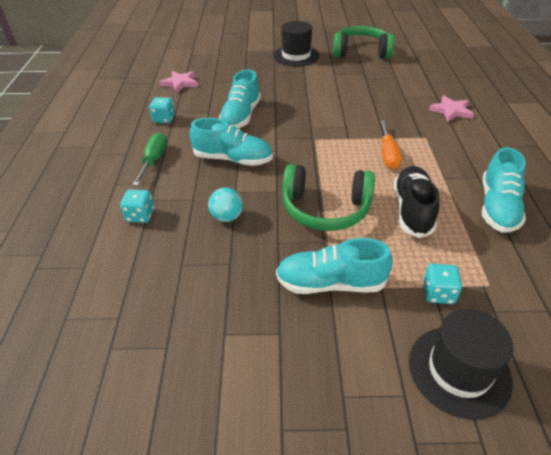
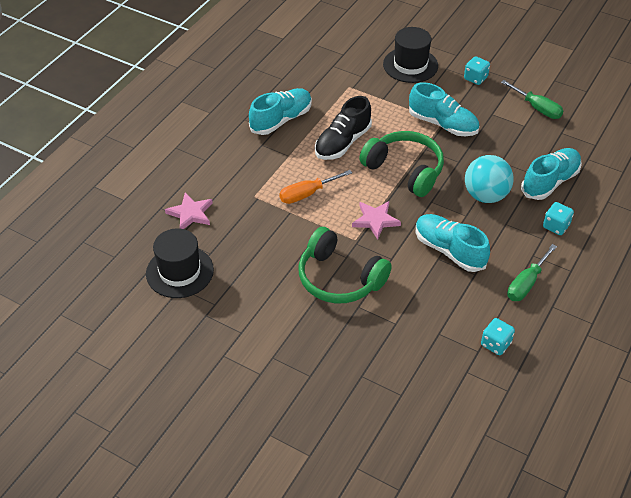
camera: 150 degrees left, 5 degrees up
(180, 83) = (448, 412): pink star -> pink star (375, 220)
(219, 379) = (537, 108): none -> green screwdriver
(227, 217) = (485, 195): turquoise ball -> turquoise ball, size x1.63
(241, 116) = (406, 307): turquoise shoe -> turquoise shoe (550, 182)
(296, 56) = (252, 400): black hat -> black hat (180, 272)
(361, 52) = (160, 362): green headphones -> green headphones (339, 278)
(388, 154) = (307, 194): orange screwdriver -> orange screwdriver turned 150 degrees counterclockwise
(438, 293) = (383, 95): turquoise dice -> turquoise dice (475, 78)

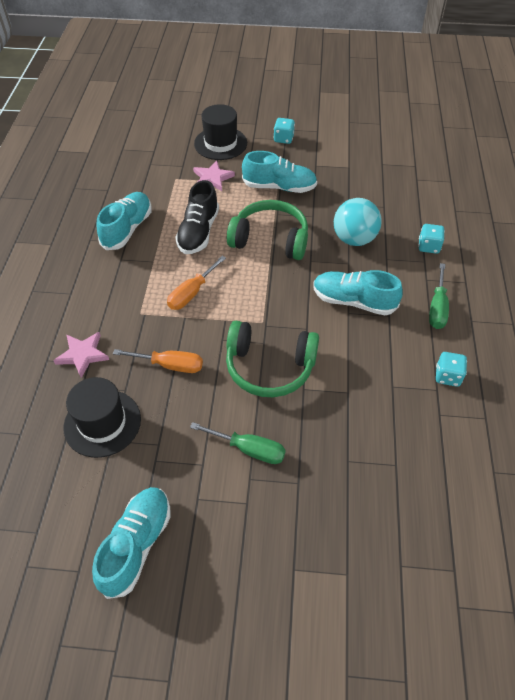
camera: 25 degrees left, 5 degrees up
(256, 247) = (169, 365): none -> orange screwdriver
(375, 220) = (271, 296): pink star -> pink star (212, 178)
(537, 108) = (349, 149): green screwdriver -> green screwdriver (248, 449)
(550, 182) = (399, 209): turquoise shoe -> turquoise shoe (137, 545)

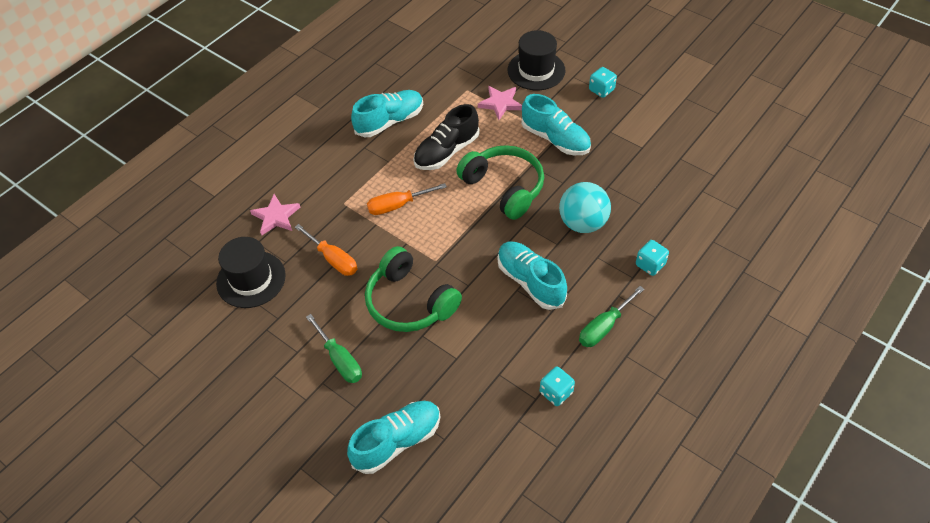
camera: 35 degrees right, 0 degrees up
(137, 545) = (208, 383): turquoise shoe -> turquoise shoe (397, 441)

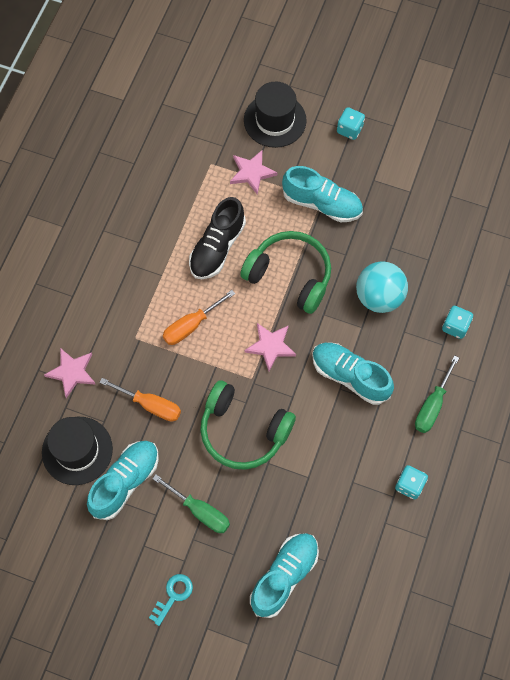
camera: 20 degrees left, 15 degrees up
(281, 428) = (173, 595): none -> turquoise key
(390, 121) = (144, 225): turquoise shoe -> turquoise shoe (125, 482)
(464, 239) = (271, 346): none -> pink star

